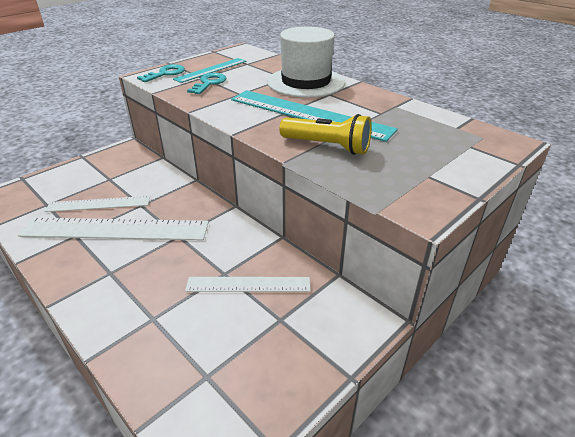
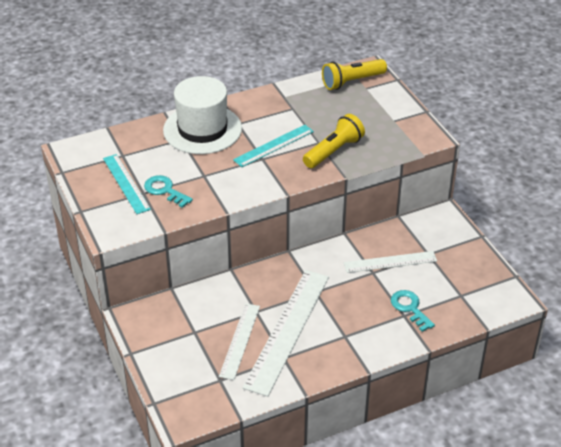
camera: 70 degrees left, 5 degrees up
(165, 73) = (115, 217): turquoise key -> turquoise key (410, 308)
(248, 284) = (390, 262): white ruler -> white ruler turned 60 degrees clockwise
(309, 114) = (274, 145): turquoise ruler -> turquoise ruler, size x0.58
(470, 135) = (352, 82): none -> yellow flashlight

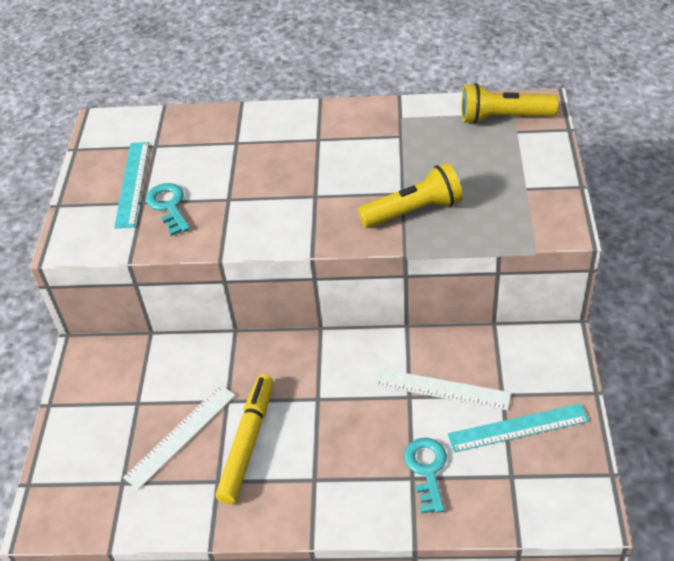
camera: 30 degrees right, 5 degrees up
(202, 129) = (269, 136): white hat -> none
(274, 145) = (341, 181): turquoise ruler -> turquoise ruler (518, 428)
(287, 330) = (247, 443): white ruler -> yellow marker

